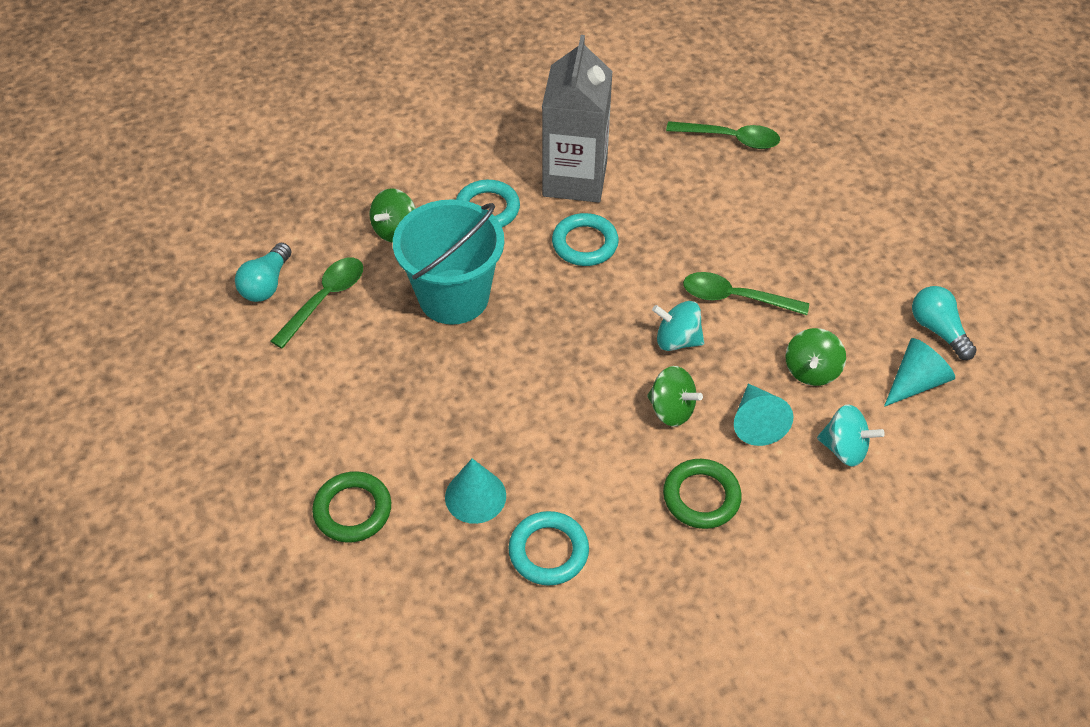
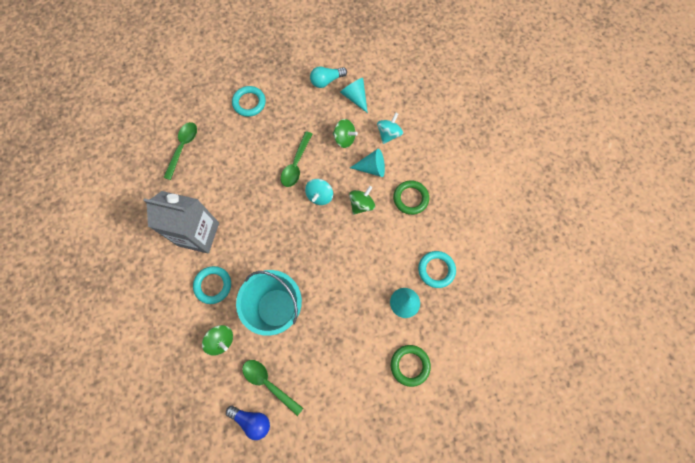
camera: 85 degrees left, 20 degrees up
(266, 284) = (252, 420): turquoise light bulb -> blue light bulb
(585, 243) = (248, 233): turquoise ring -> turquoise ring (249, 103)

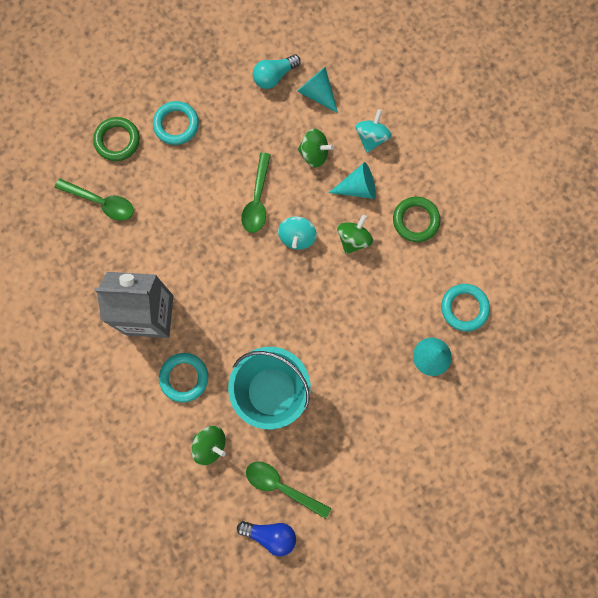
camera: 10 degrees left, 5 degrees up
(183, 148) = (101, 202): green spoon -> green spoon turned 105 degrees clockwise
(410, 365) = (452, 433): green ring -> green ring (117, 141)

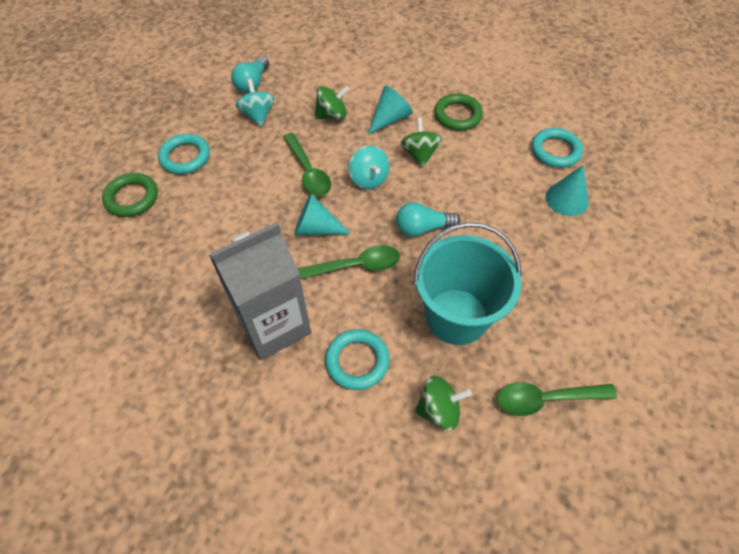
camera: 35 degrees left, 20 degrees down
(101, 202) = (148, 256): green spoon -> green spoon (355, 266)
(270, 534) = (580, 457): blue light bulb -> none
(303, 307) = (422, 228): none -> turquoise light bulb
(317, 93) = (299, 77): turquoise cone -> turquoise cone (316, 228)
(371, 138) = (370, 82): turquoise spinning top -> turquoise spinning top (258, 115)

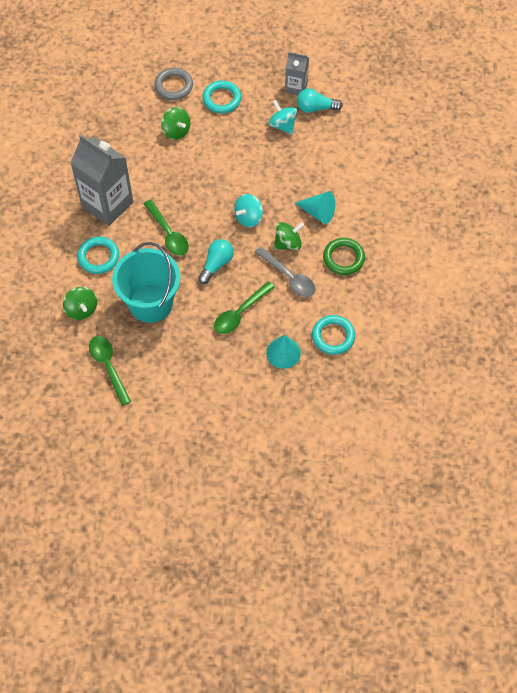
camera: 70 degrees right, 5 degrees up
(132, 198) = (173, 86): green ring -> grey ring
(215, 90) = (296, 87): none -> grey carton
(258, 115) = (282, 125): turquoise spinning top -> turquoise spinning top turned 90 degrees counterclockwise
(308, 171) = (240, 178): green spoon -> green spoon (240, 313)
(316, 228) = (190, 200): turquoise cone -> none
(332, 115) = (304, 173): green spinning top -> green spinning top (176, 131)
(422, 228) = (216, 264): turquoise light bulb -> turquoise light bulb turned 60 degrees clockwise
(465, 166) = (289, 277): none -> grey spoon

